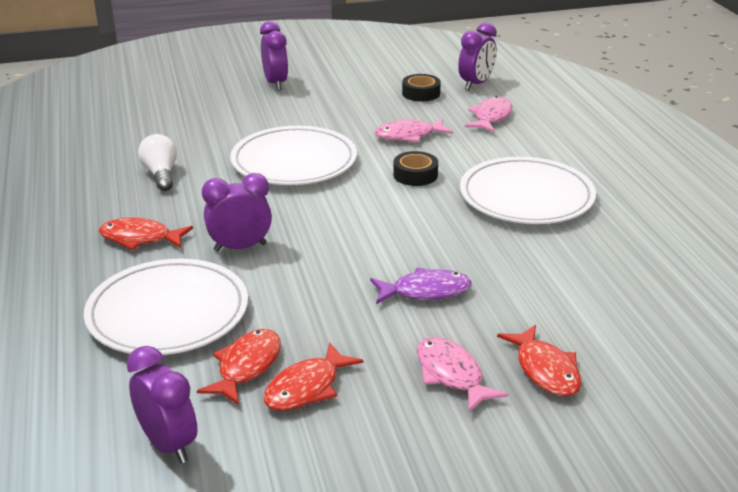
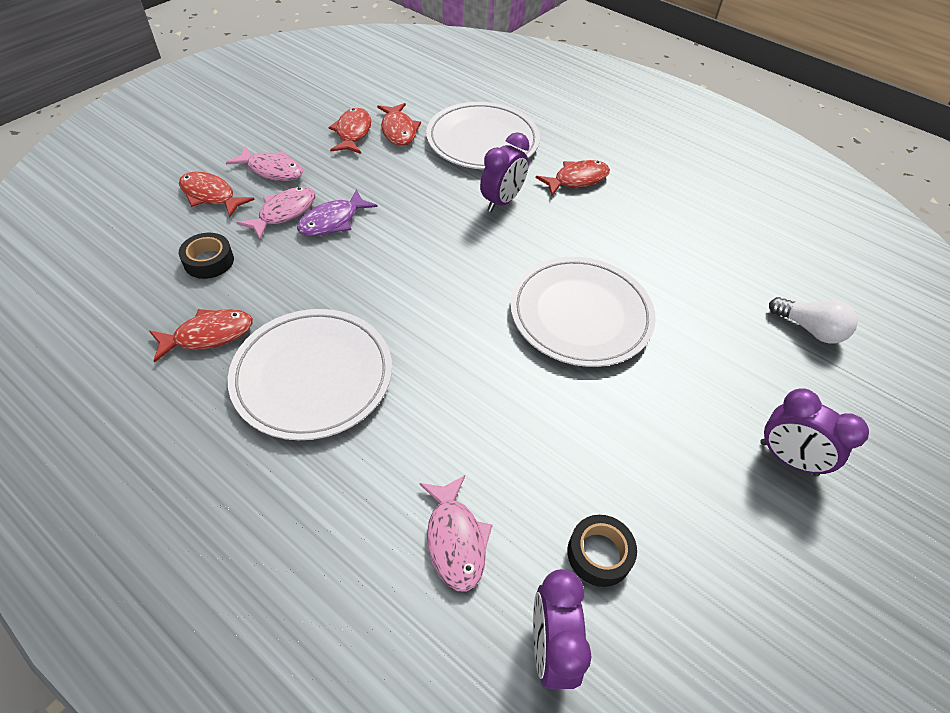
camera: 140 degrees right, 20 degrees up
(161, 174) = (659, 242): white light bulb -> white light bulb (809, 329)
(168, 444) = (393, 87): purple clock -> none
(409, 135) = (518, 427): pink fish -> pink fish (284, 213)
(415, 175) = (450, 354): black tape -> black tape (209, 261)
(598, 245) = (208, 335): none -> red fish

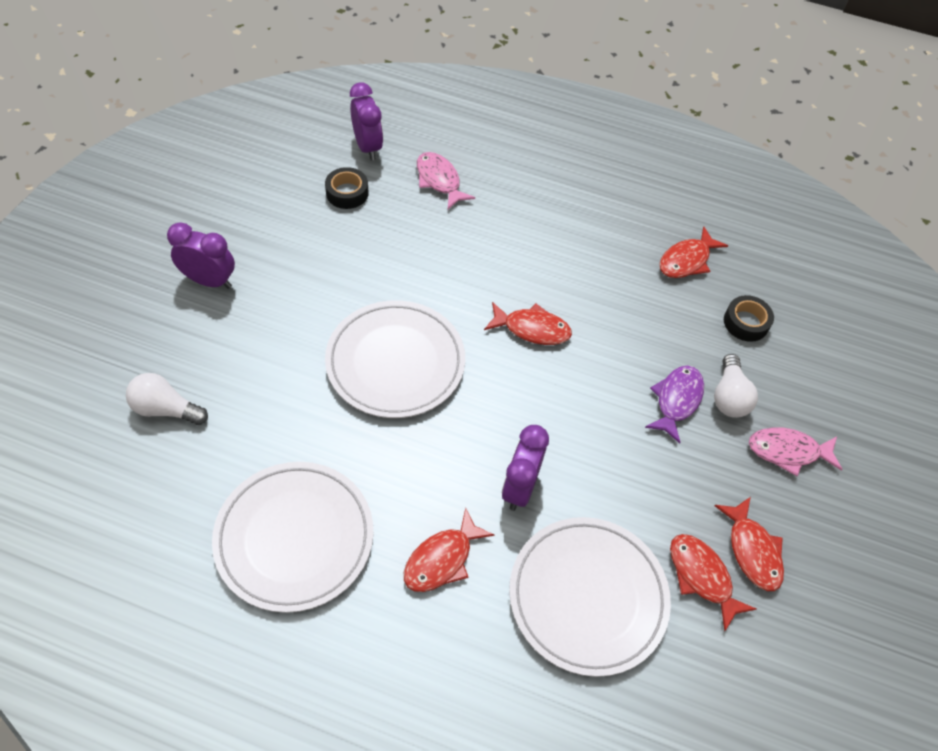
camera: 160 degrees right, 5 degrees up
(211, 196) = (813, 395): red fish -> red fish (532, 329)
(284, 213) = (729, 396): pink fish -> white light bulb
(313, 376) = (589, 251): white plate -> white plate (294, 537)

